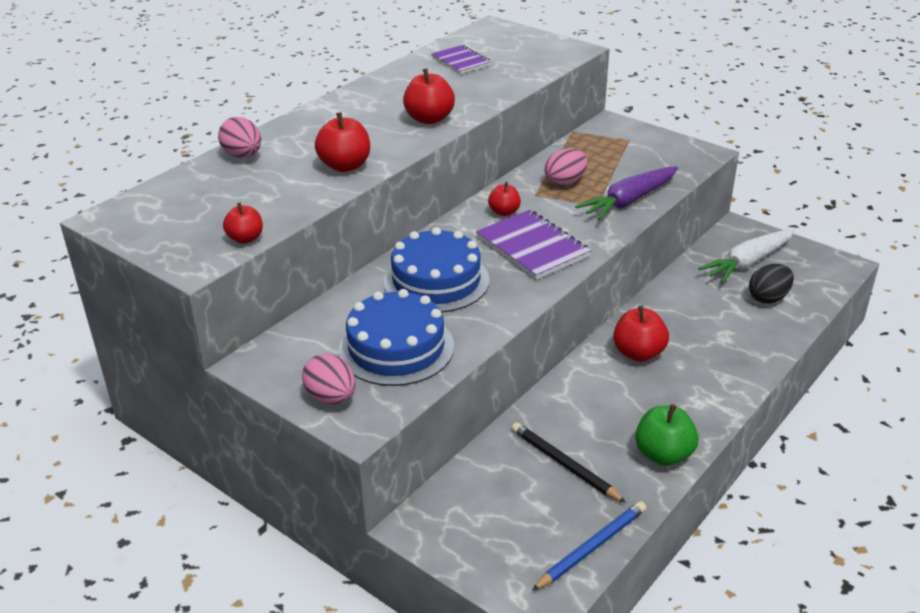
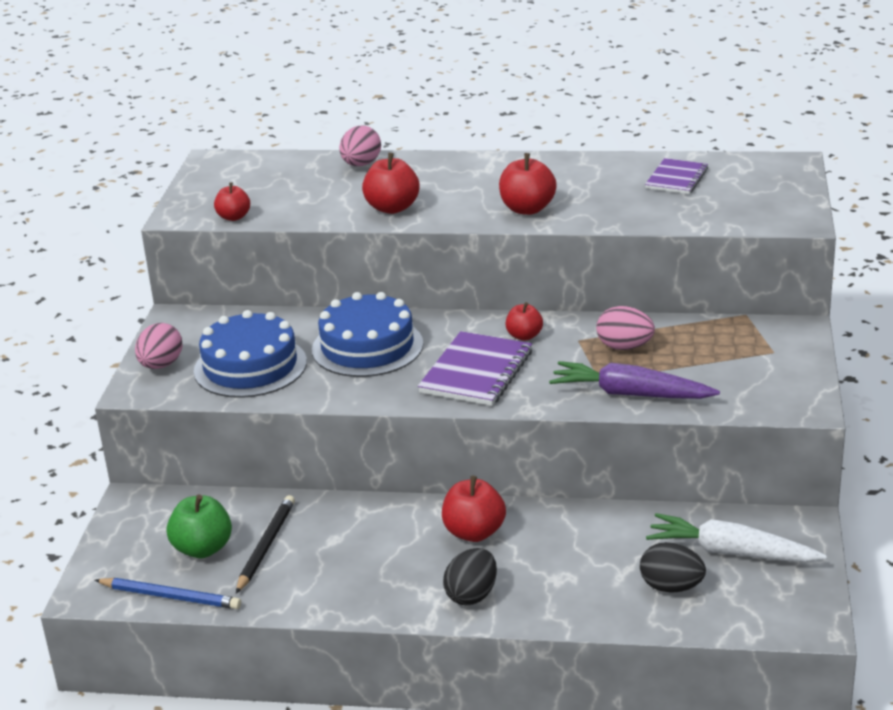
camera: 60 degrees right, 5 degrees down
(663, 454) = (326, 597): green apple -> green apple (203, 548)
(715, 382) = (472, 595): none -> black egg

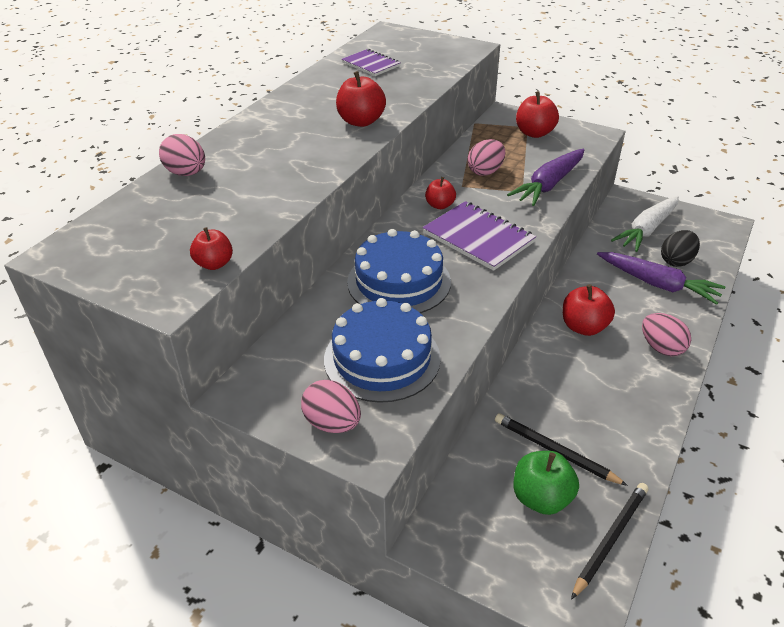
camera: 70 degrees left, 10 degrees up
(170, 597) = (610, 539): blue pencil -> black pencil
(392, 208) = (294, 175): red apple -> red apple (534, 133)
(472, 595) = (661, 348): black egg -> pink egg
(603, 577) = (657, 284): none -> purple carrot

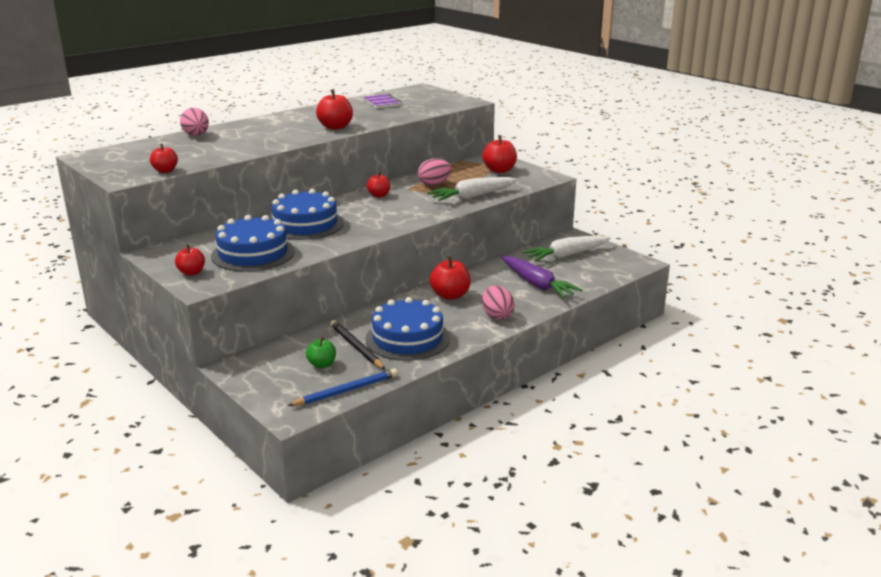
camera: 20 degrees right, 15 degrees down
(332, 423) = (191, 272): pink egg -> red apple
(478, 238) = (385, 214): purple notebook -> none
(541, 498) = (322, 364): green apple -> green apple, size x0.63
(549, 184) = (473, 197): purple carrot -> white carrot
(600, 417) = (407, 338): none -> blue cake
(610, 539) = (346, 391): black pencil -> blue pencil
(676, 261) = (569, 275): black egg -> none

